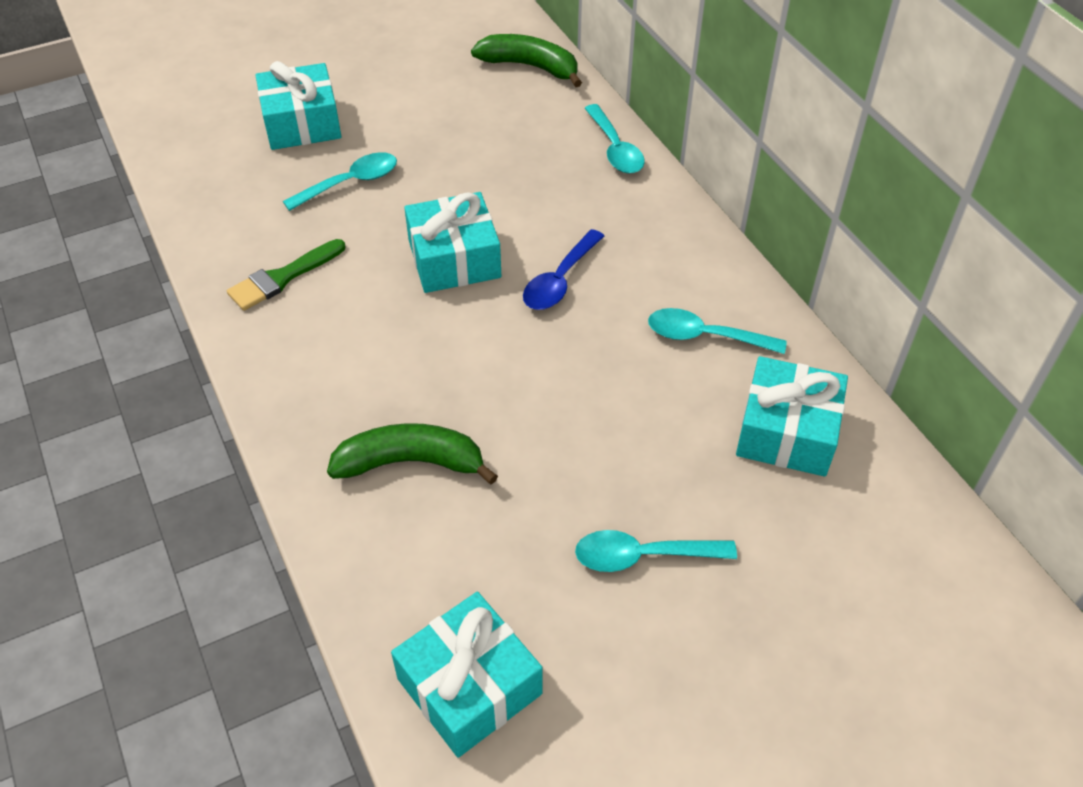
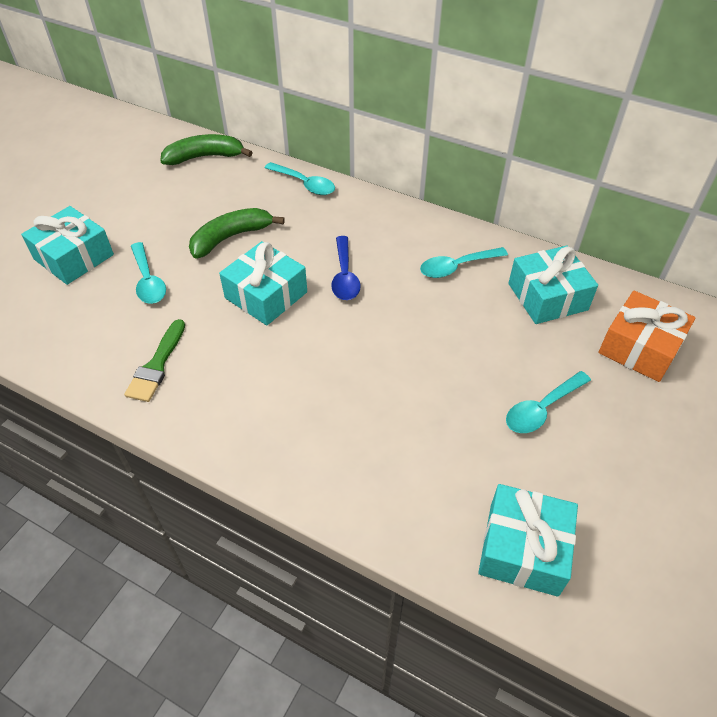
camera: 35 degrees left, 0 degrees up
(350, 183) = (148, 280): turquoise spoon -> turquoise spoon turned 135 degrees clockwise
(411, 462) = (358, 435): green banana -> green banana (231, 237)
(848, 559) = (639, 347): none -> orange gift

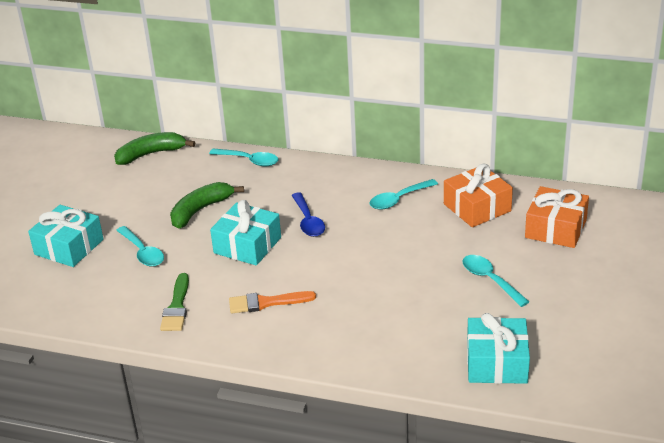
camera: 10 degrees left, 15 degrees down
(261, 382) = (266, 303): none -> orange brush
(542, 409) = (490, 280): turquoise spoon -> turquoise spoon turned 105 degrees clockwise
(547, 297) = (477, 207): turquoise gift -> orange gift

